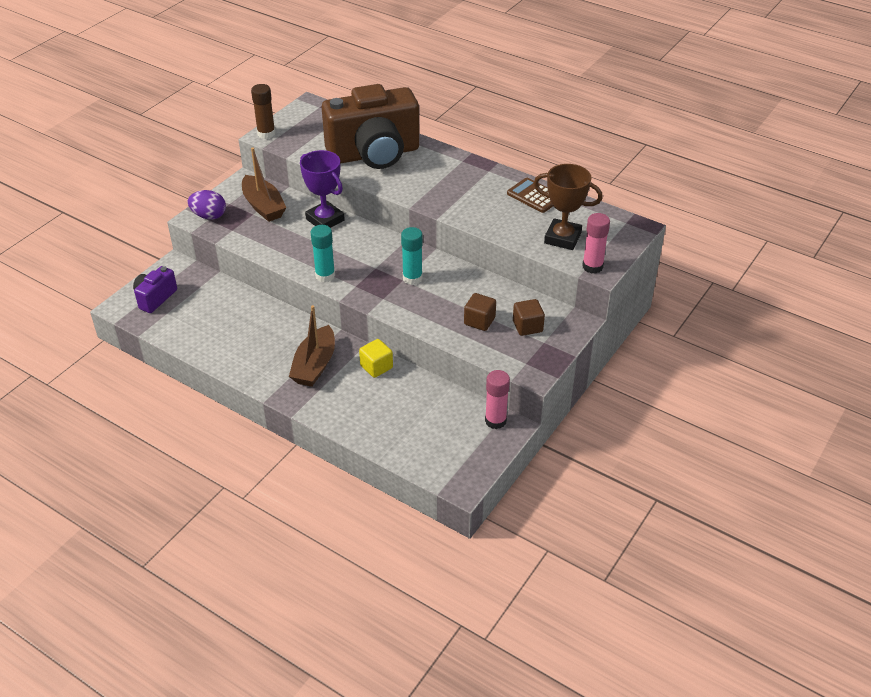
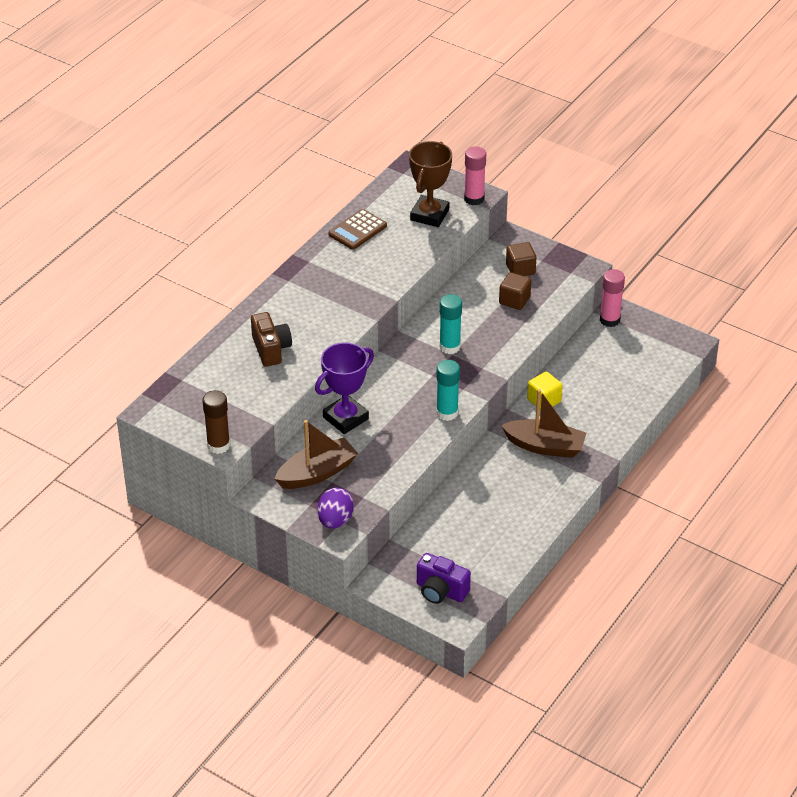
camera: 90 degrees left, 0 degrees up
(374, 154) = (271, 349): brown camera -> brown camera, size x0.45

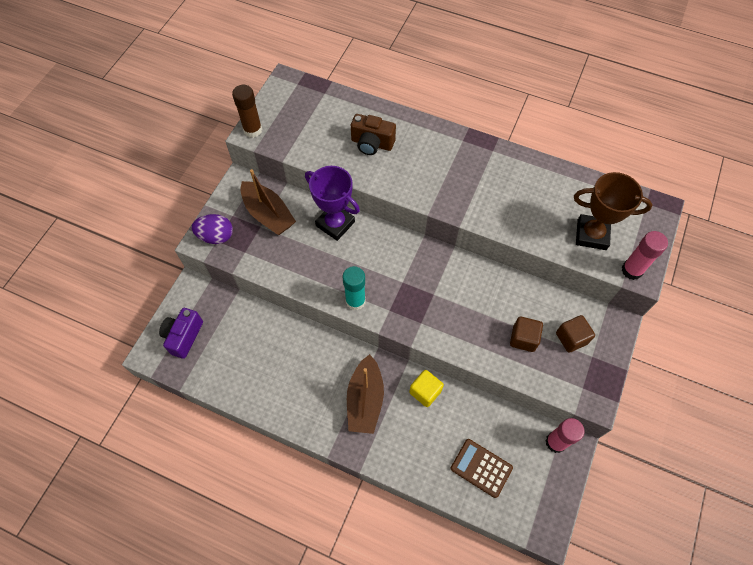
camera: 80 degrees right, 20 degrees up
(271, 349) = (372, 144): brown camera -> brown camera turned 45 degrees clockwise
(357, 230) = (548, 179): brown calculator -> brown calculator (481, 468)
(449, 347) = (443, 291): turquoise glue stick -> none

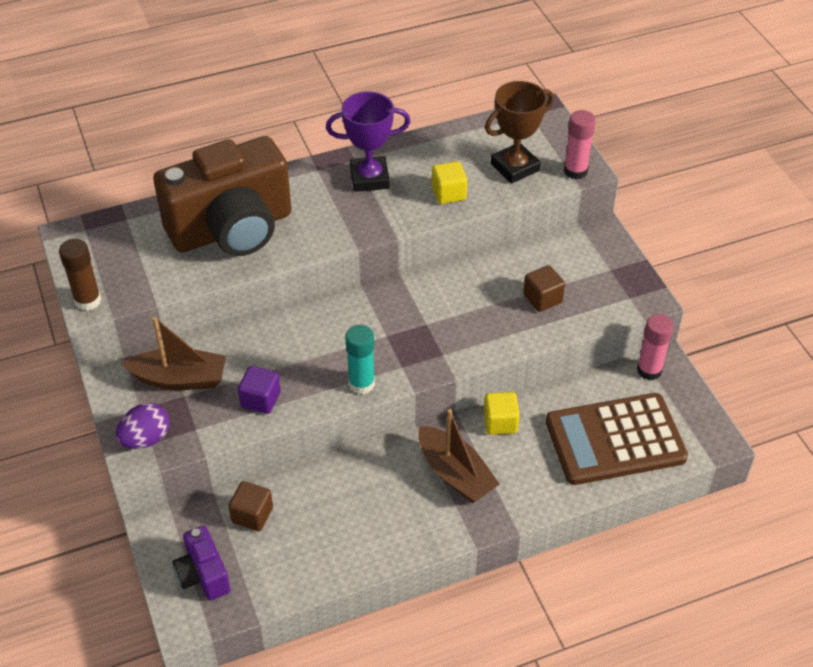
camera: 45 degrees left, 15 degrees down
(293, 263) = (260, 400): none -> purple cube
(335, 224) = (261, 336): purple trophy -> purple trophy (369, 178)
(372, 144) = (232, 229): brown camera -> brown camera, size x2.22
(481, 468) = (615, 440): brown calculator -> brown calculator, size x1.91
(526, 219) = (448, 193): none -> yellow cube
(571, 338) = (579, 269): brown cube -> brown cube (252, 515)

